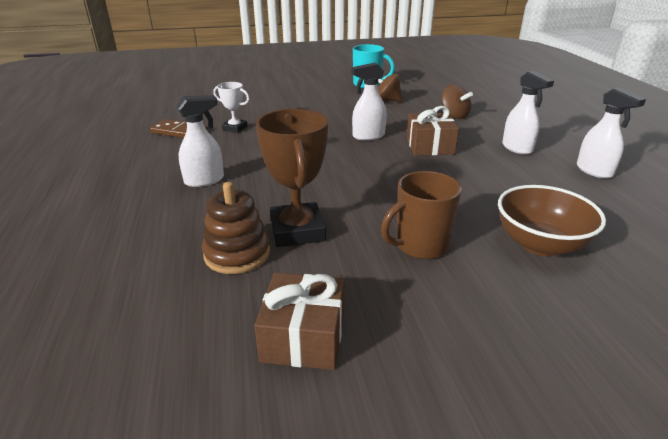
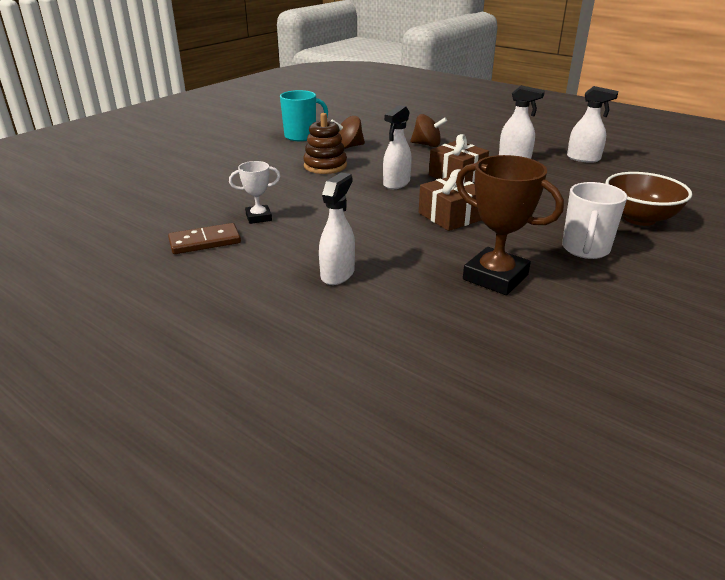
camera: 40 degrees left, 0 degrees up
(237, 254) = (490, 314): brown stacking toy -> brown stacking toy (325, 166)
(303, 337) = (635, 338): brown gift -> brown gift (450, 216)
(420, 245) = (585, 249): brown mug -> white mug

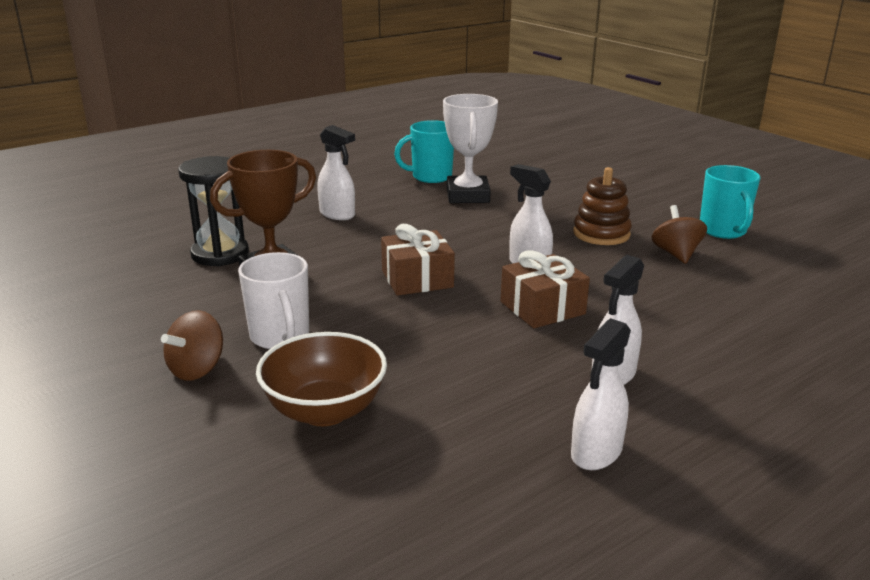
camera: 105 degrees right, 5 degrees down
(205, 242) = (430, 177): brown domino -> turquoise mug
(258, 217) = (467, 195): white trophy -> white trophy, size x1.81
(427, 145) = (685, 311): brown spinning top -> brown spinning top (197, 369)
(481, 319) = (220, 254): none -> black hourglass
(585, 249) = (280, 337): white mug -> white mug turned 150 degrees counterclockwise

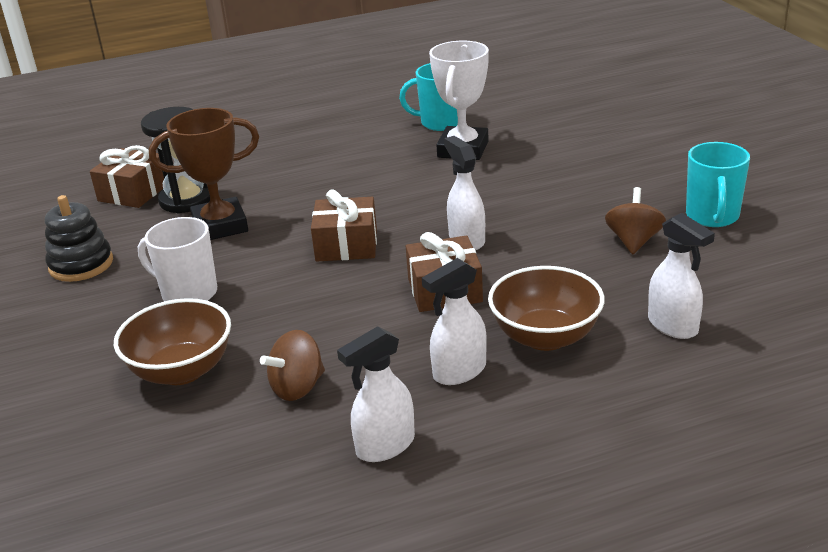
camera: 20 degrees right, 5 degrees up
(137, 322) = (81, 265): none -> black stacking toy
(155, 252) = (133, 192): none -> brown gift
(197, 369) = (104, 317): brown spinning top -> brown spinning top (297, 387)
(280, 337) = (188, 293): white mug -> white mug turned 120 degrees clockwise
(337, 214) = (318, 163): white spray bottle -> white spray bottle (673, 326)
(601, 234) = (570, 208): brown stacking toy -> none
(666, 336) = (545, 337): none -> brown bowl

